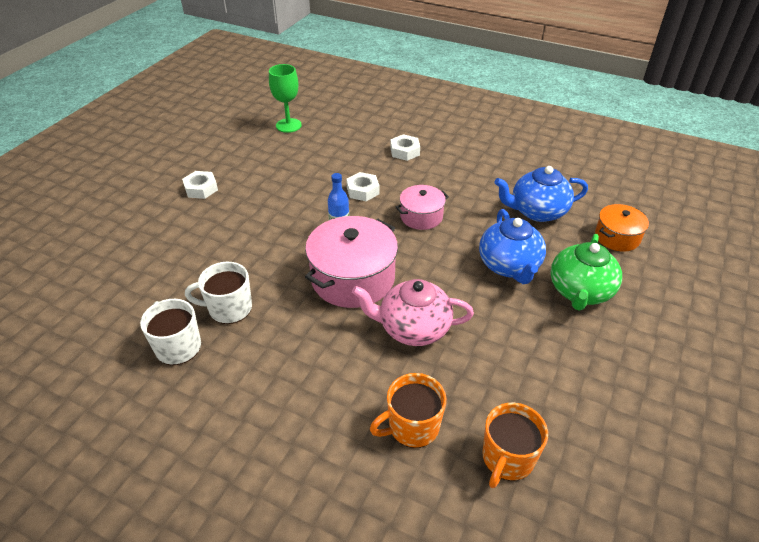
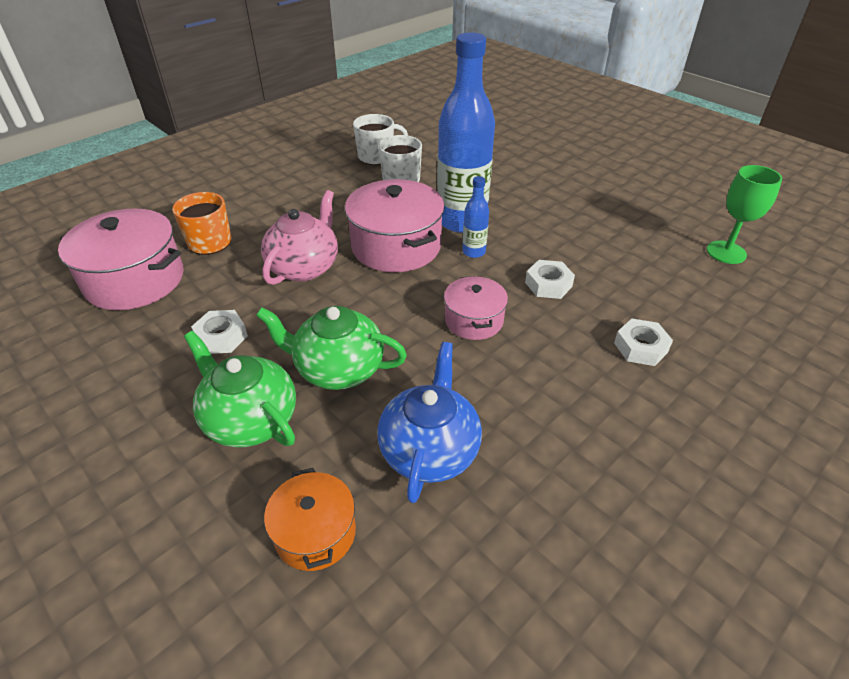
camera: 110 degrees right, 0 degrees up
(201, 189) = (587, 180): white nut -> white nut (221, 337)
(295, 248) = (461, 221): none -> blue bottle
(507, 458) = (135, 280): orange mug -> pink pot
(509, 266) = (338, 369): blue teapot -> green teapot

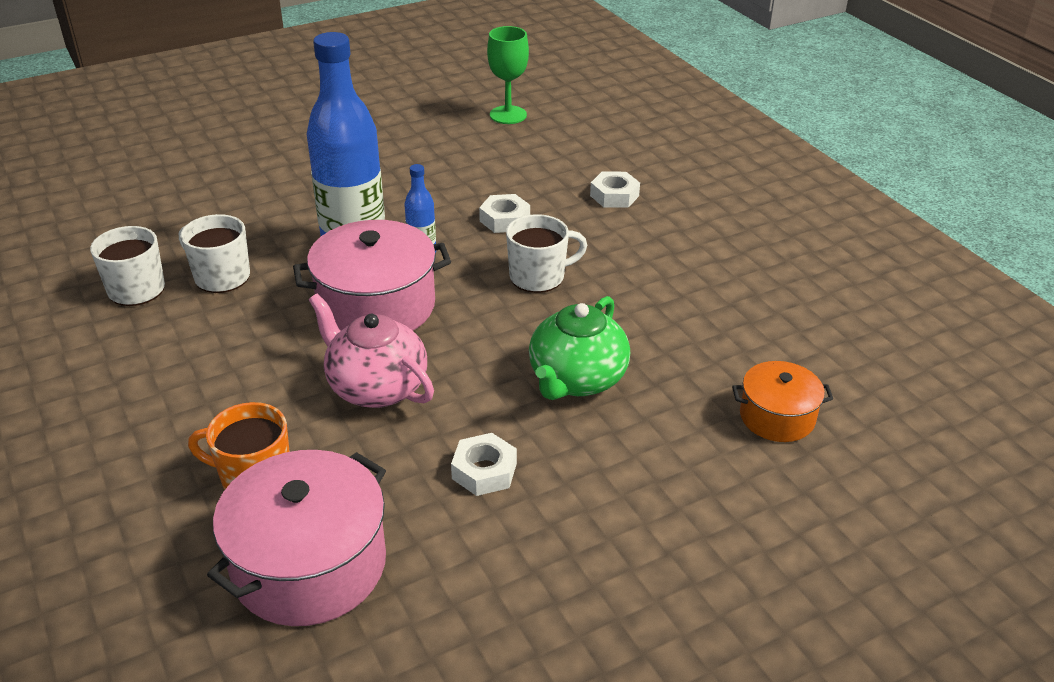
camera: 75 degrees left, 5 degrees down
(250, 420) = (631, 452): green teapot -> none
(429, 450) = (701, 336): blue teapot -> none
(474, 320) = (538, 277): pink pot -> white mug

